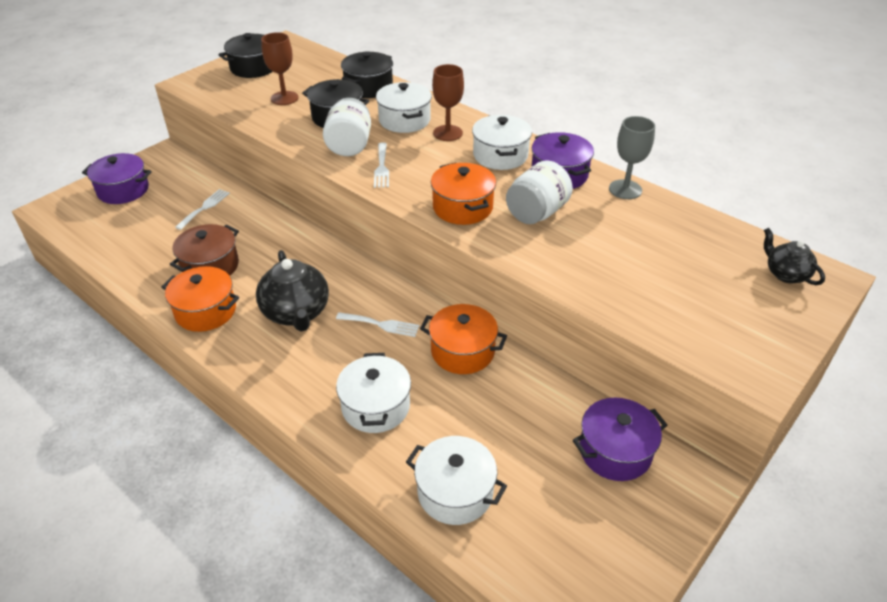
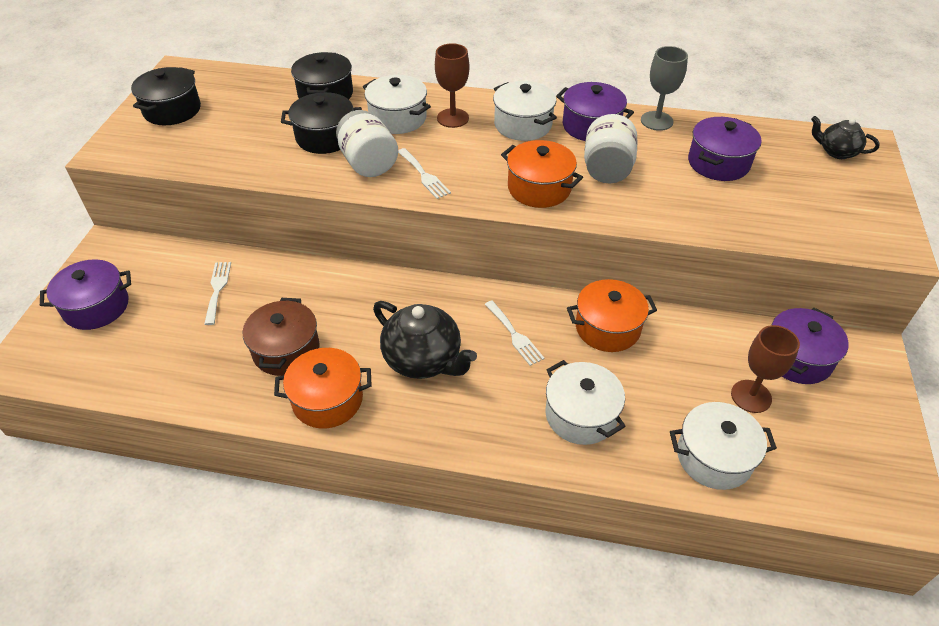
camera: 30 degrees left, 5 degrees up
(284, 98) = (244, 134): brown goblet -> brown goblet (751, 396)
(381, 324) = (514, 335): white fork -> white fork turned 75 degrees clockwise
(648, 242) = (718, 163): none -> purple pot

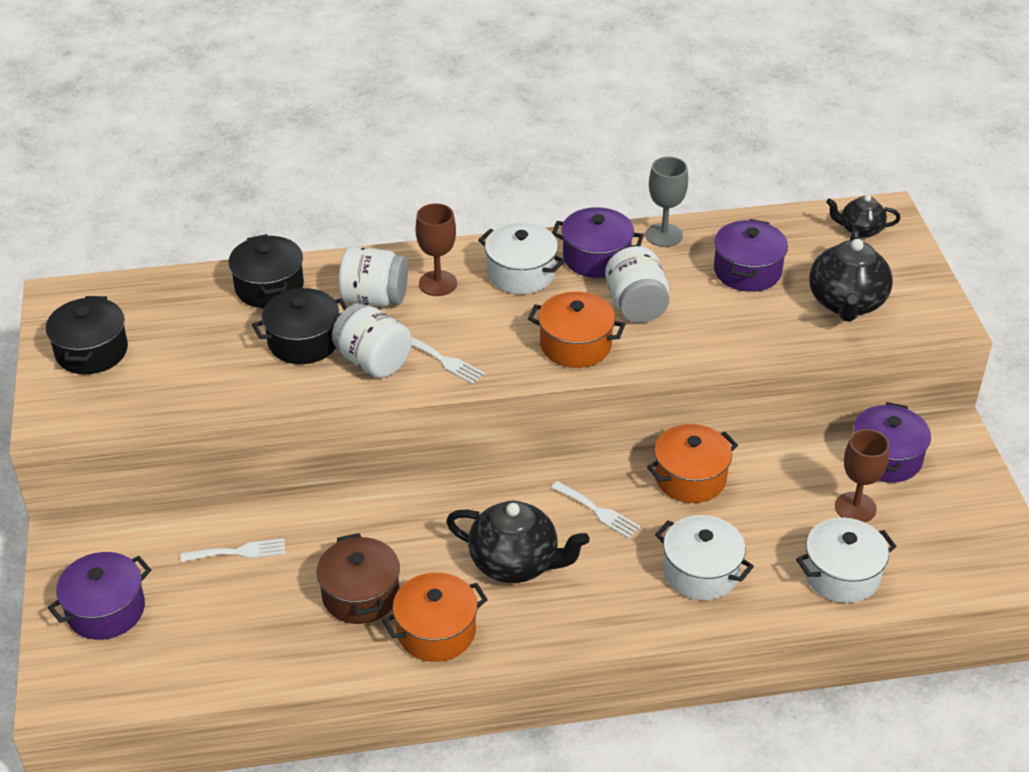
camera: 20 degrees left, 5 degrees down
(217, 289) = (239, 552): white fork -> white fork turned 105 degrees clockwise
(398, 118) = (374, 298): white pot -> white jar
(801, 209) = (846, 303): none -> black teapot

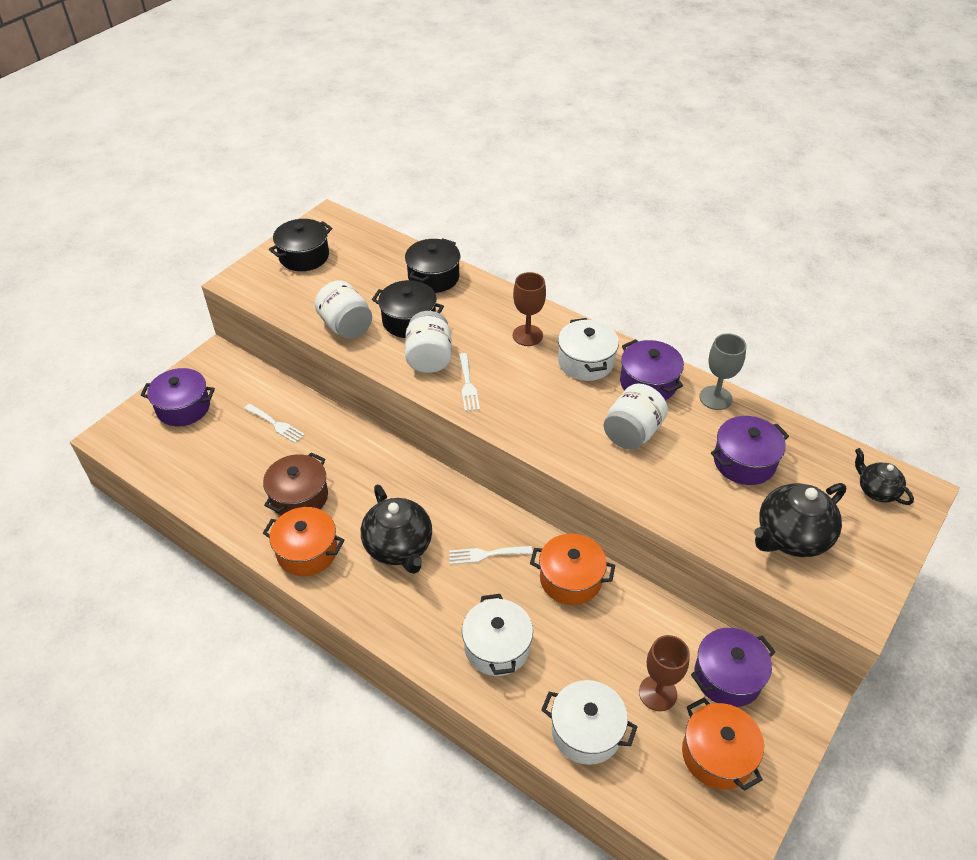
camera: 45 degrees right, 5 degrees up
(374, 298) = (480, 321): white jar -> white jar (346, 326)
(575, 345) = (558, 431): orange pot -> orange pot (717, 755)
(598, 511) = (486, 554): white fork -> white fork turned 90 degrees clockwise

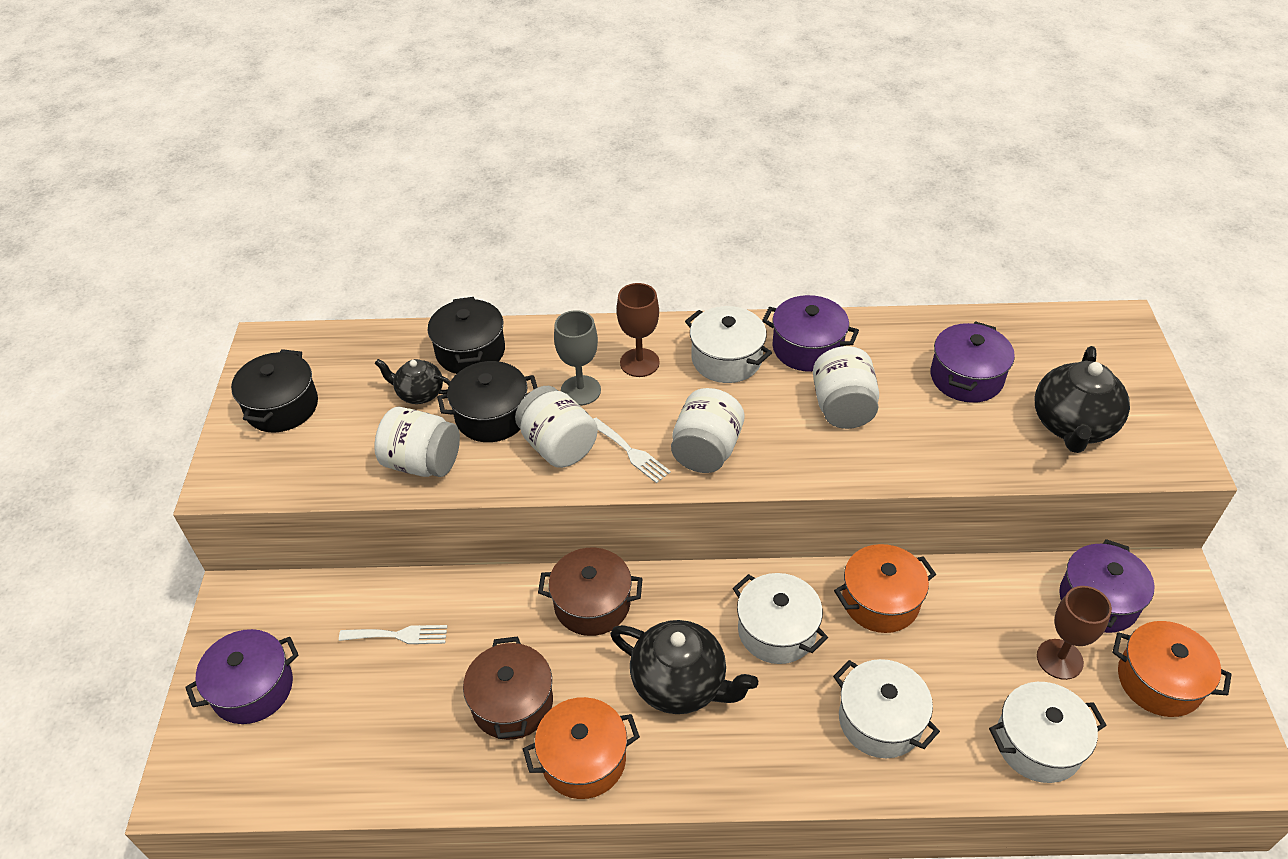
camera: 35 degrees left, 0 degrees up
(393, 471) = (592, 604): none -> brown pot
(486, 554) = (777, 631): white fork -> white pot
(514, 409) = (706, 450): none -> white jar
(715, 398) = (881, 328): grey goblet -> grey goblet (580, 390)
(876, 490) = (1093, 340): black teapot -> black teapot (419, 393)

